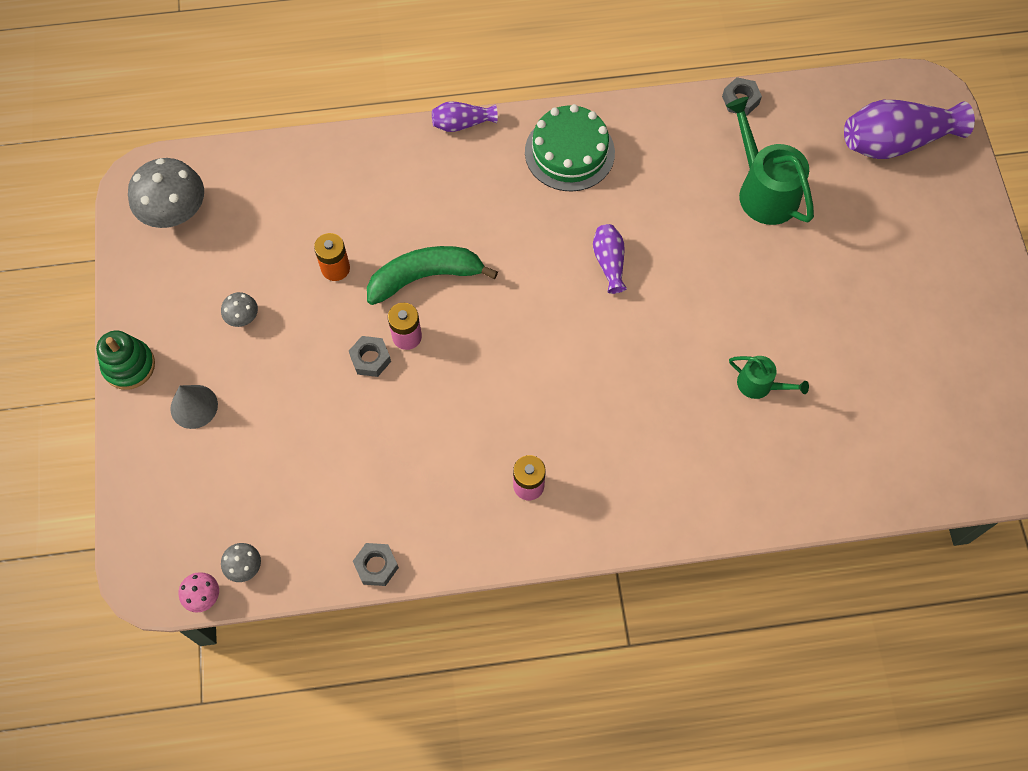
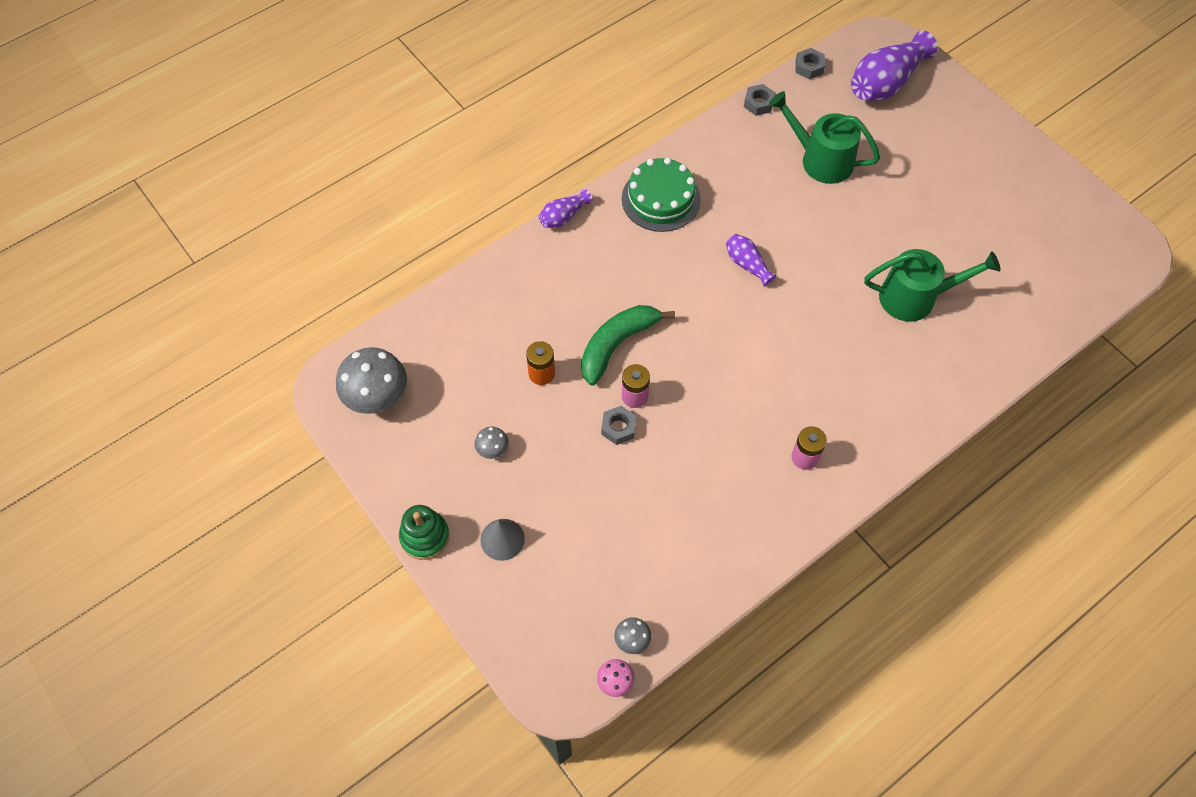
camera: 30 degrees left, 5 degrees down
(376, 566) = (734, 580): grey nut -> grey nut (809, 67)
(759, 385) = (915, 297): green watering can -> green watering can, size x1.85

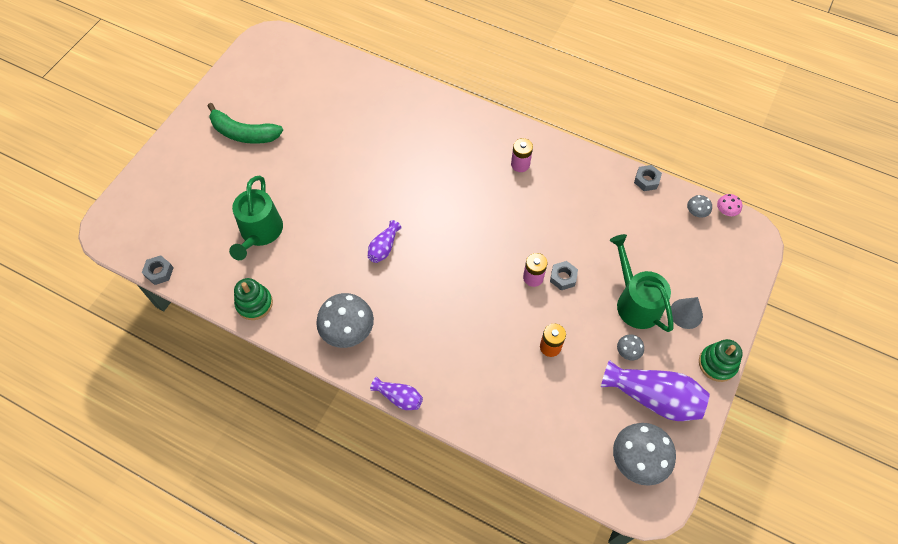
camera: 115 degrees left, 0 degrees up
(617, 344) = (498, 306): green banana -> green banana (243, 133)
(661, 199) = (348, 330): green cake -> grey mushroom
(732, 132) = (254, 303): none -> green stacking toy
(758, 103) = (214, 295): grey nut -> grey nut (646, 180)
(886, 82) = (159, 213): purple vase -> purple vase (653, 397)
(915, 297) = (363, 140): green watering can -> green watering can (635, 302)

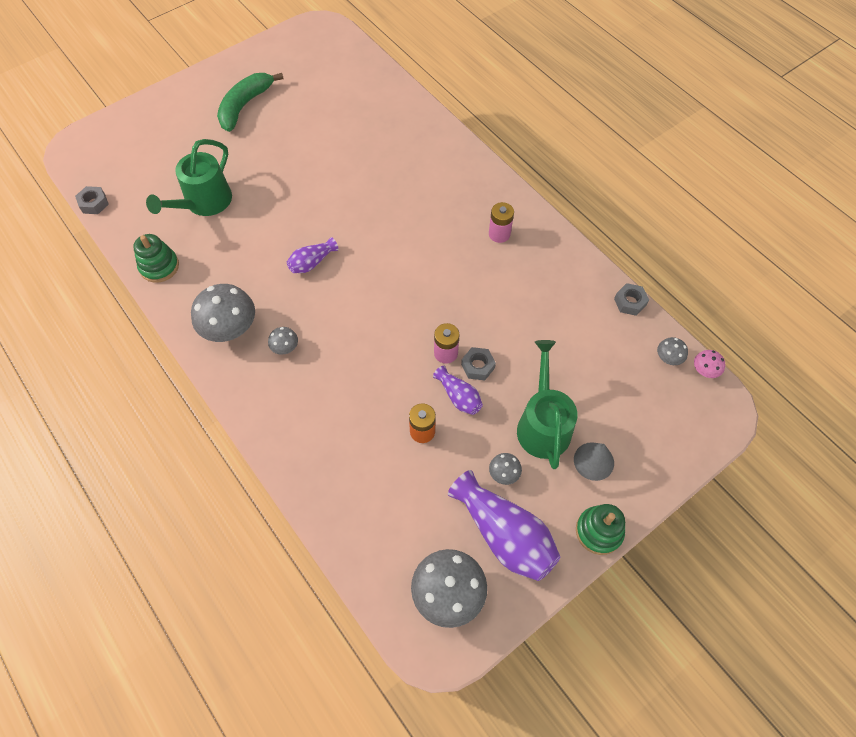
camera: 25 degrees right, 0 degrees up
(243, 133) = (245, 106): green banana -> green banana turned 75 degrees clockwise
(399, 397) = (239, 414): purple vase -> purple vase (459, 396)
(403, 327) = (285, 347): none -> grey mushroom

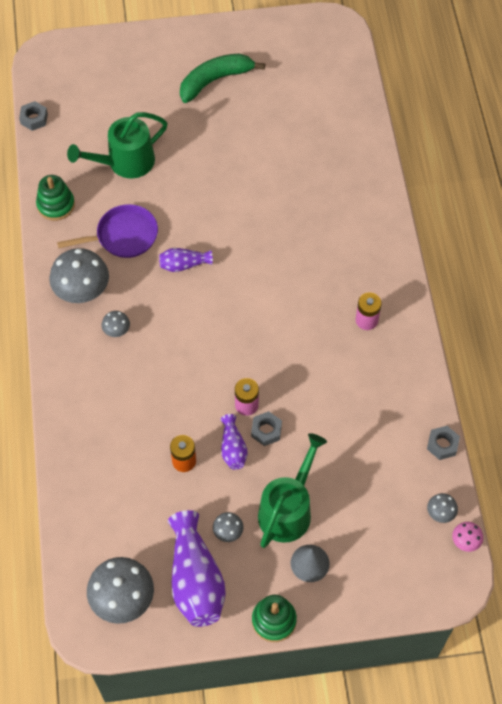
camera: 30 degrees right, 0 degrees up
(240, 264) = (123, 236): none -> purple pan

